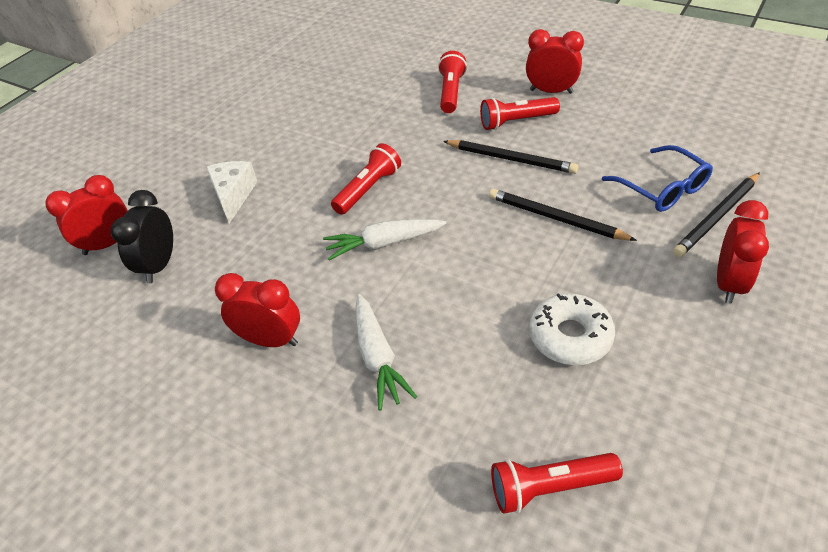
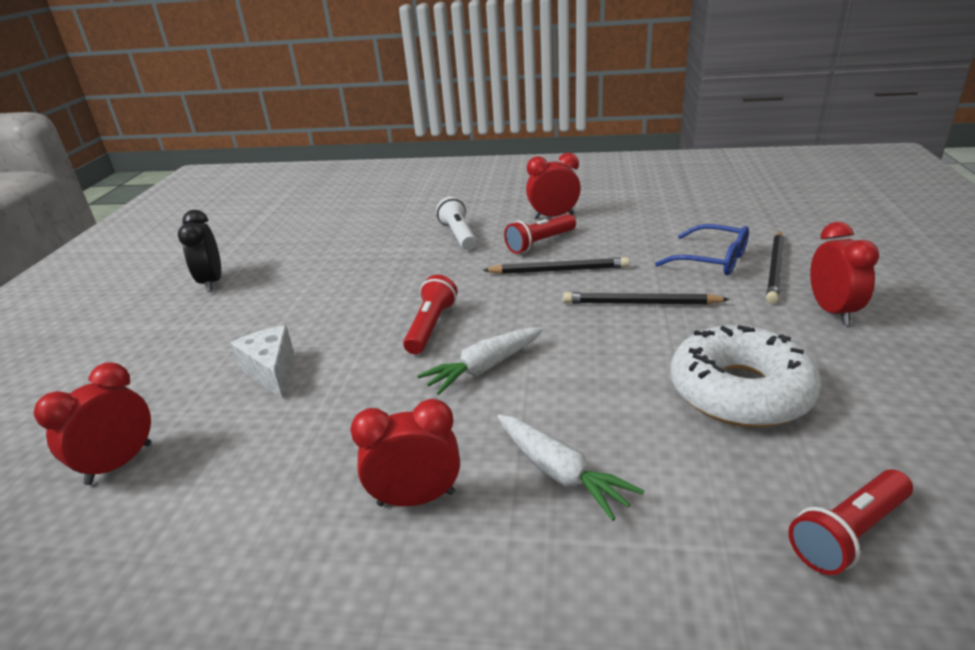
camera: 25 degrees left, 15 degrees down
(159, 265) = (211, 465): black clock -> black clock (212, 282)
(451, 92) = (459, 235): red flashlight -> white flashlight
(570, 336) = (740, 391): white donut -> white donut, size x1.51

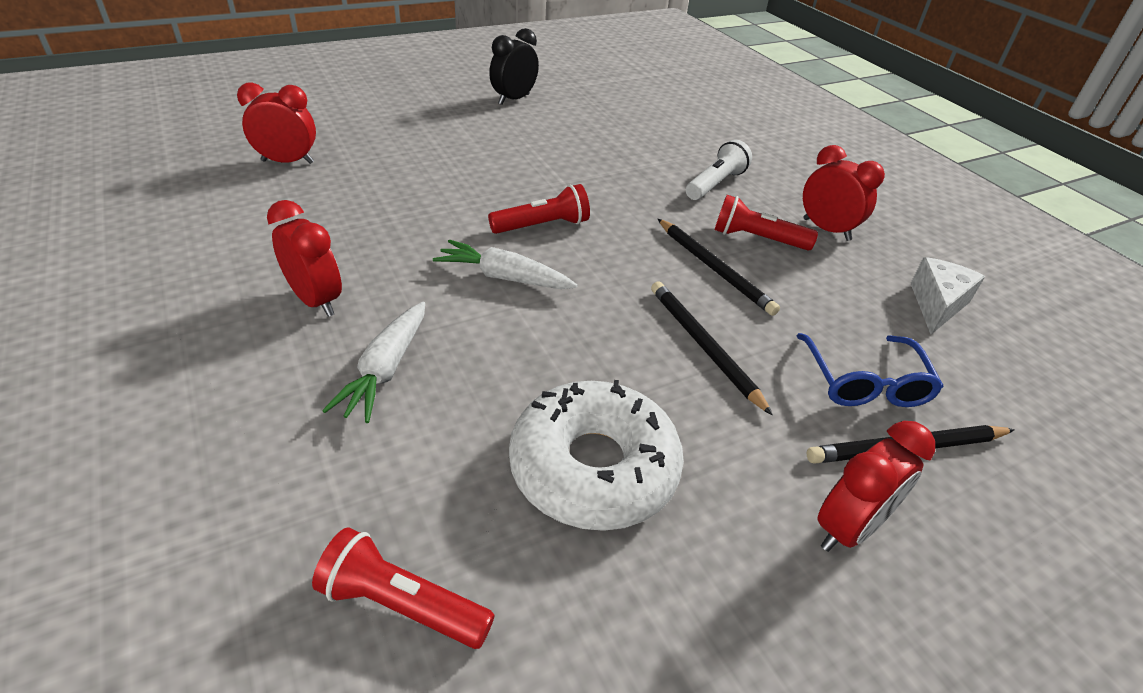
camera: 50 degrees right, 10 degrees up
(271, 371) = (422, 174): white cheese -> white cheese (937, 304)

